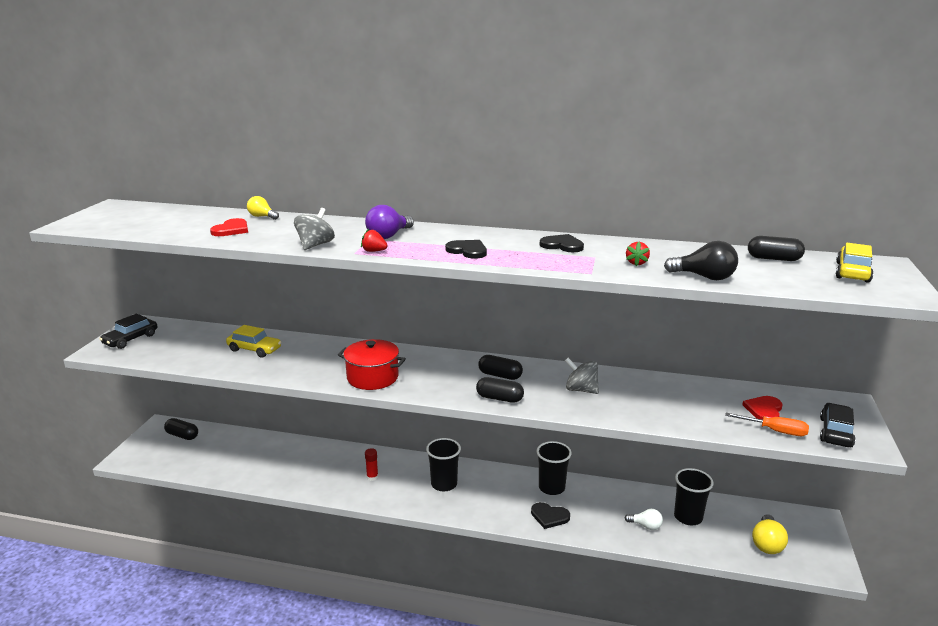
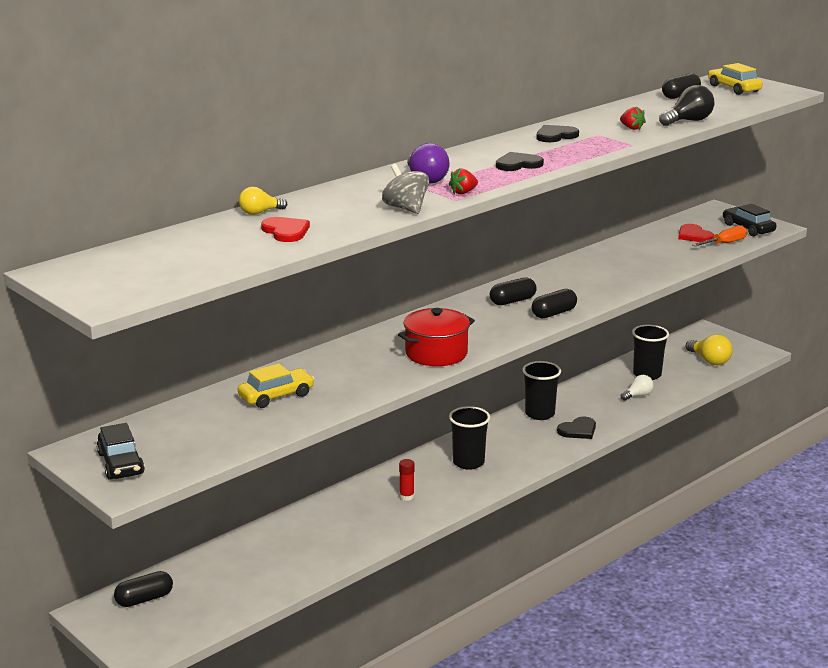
camera: 55 degrees left, 0 degrees up
(581, 390) = (582, 280): grey spinning top -> none

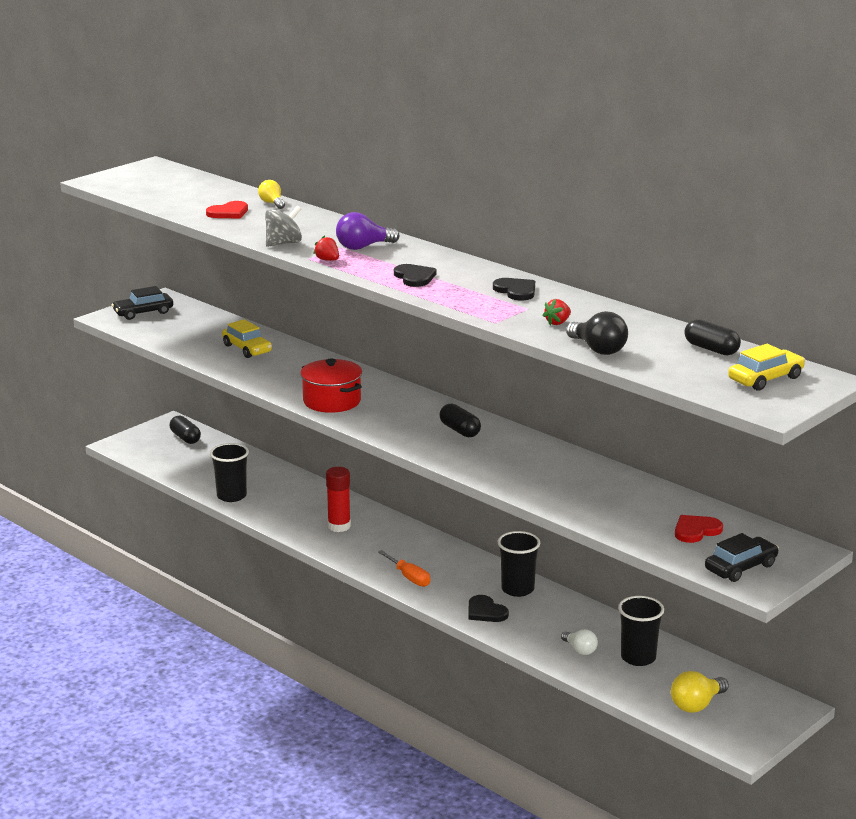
camera: 85 degrees right, 0 degrees up
(406, 496) = (339, 526): red glue stick -> red glue stick, size x1.67
(468, 462) = (406, 553): black cup -> black cup (231, 496)
(554, 313) = (432, 449): black capsule -> none
(724, 243) = (675, 549): orange screwdriver -> orange screwdriver (409, 577)

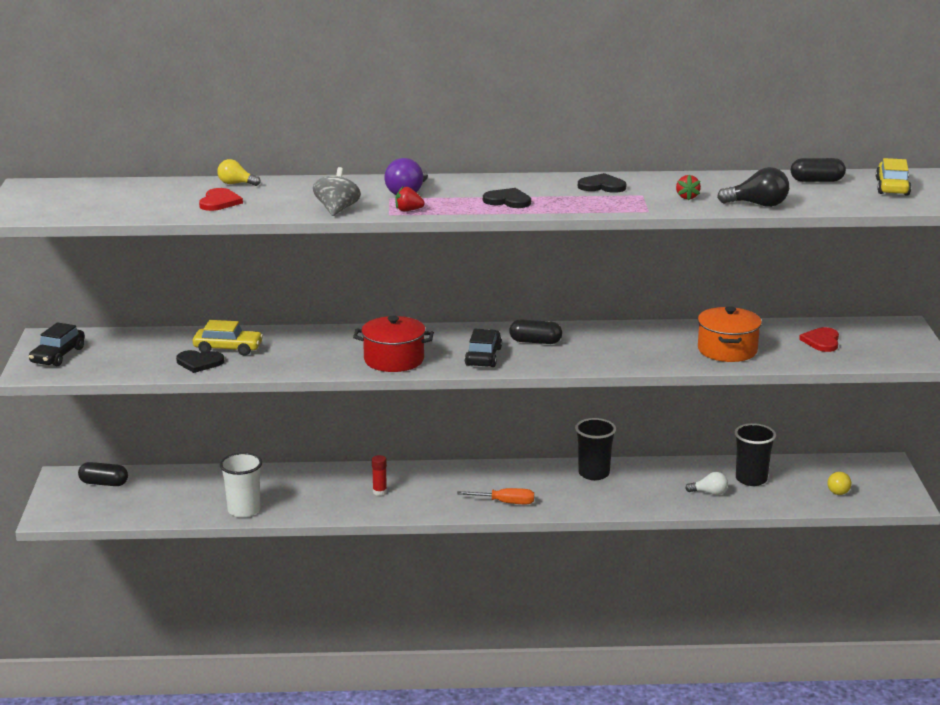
camera: 45 degrees left, 0 degrees up
(231, 496) = (244, 510): black cup -> white cup
(339, 526) = (379, 492): red glue stick -> red glue stick, size x0.60
(485, 611) = (603, 499): black heart -> black heart (199, 363)
(595, 501) = (727, 350): none -> orange pot
(696, 705) = (837, 490): yellow light bulb -> yellow light bulb, size x0.66
(741, 567) = (893, 352): black car -> black car (483, 357)

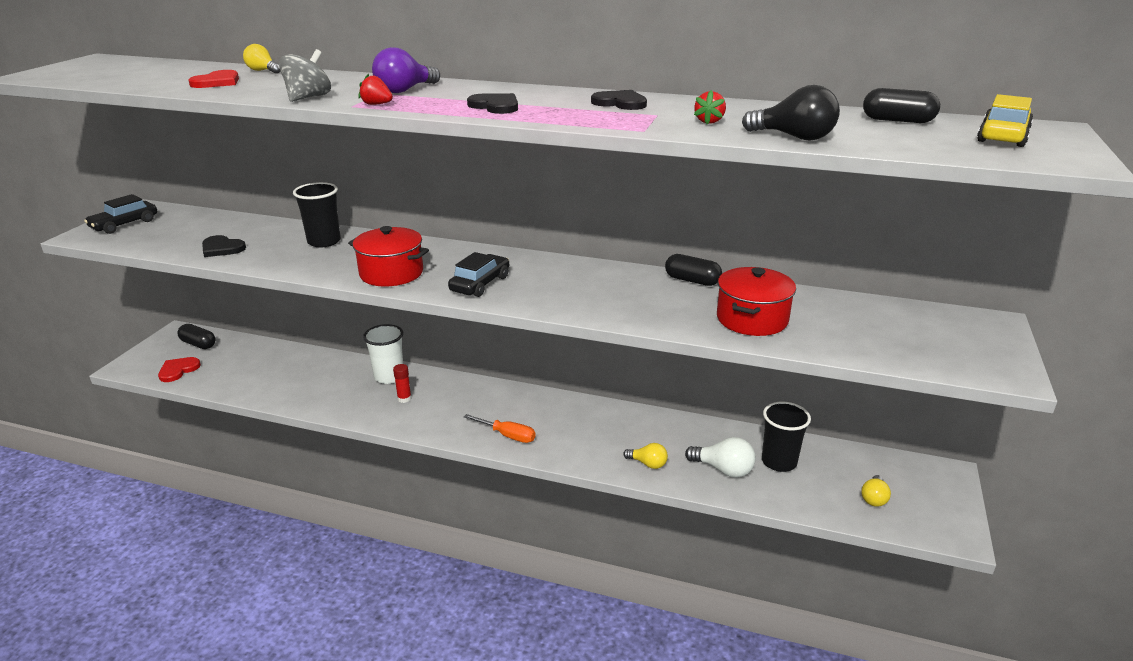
camera: 20 degrees right, 5 degrees up
(228, 349) = (262, 239): yellow car -> none
(244, 510) = (276, 393): white cup -> white cup (389, 377)
(535, 342) = (548, 276): black capsule -> black capsule (692, 280)
(594, 473) = (616, 420): black cup -> black cup (324, 241)
(644, 500) = (648, 464): none -> yellow light bulb
(709, 493) = (723, 469): white light bulb -> white light bulb, size x1.52
(727, 350) = (752, 319): orange pot -> red pot
(822, 341) = (876, 327): red heart -> red heart (178, 370)

